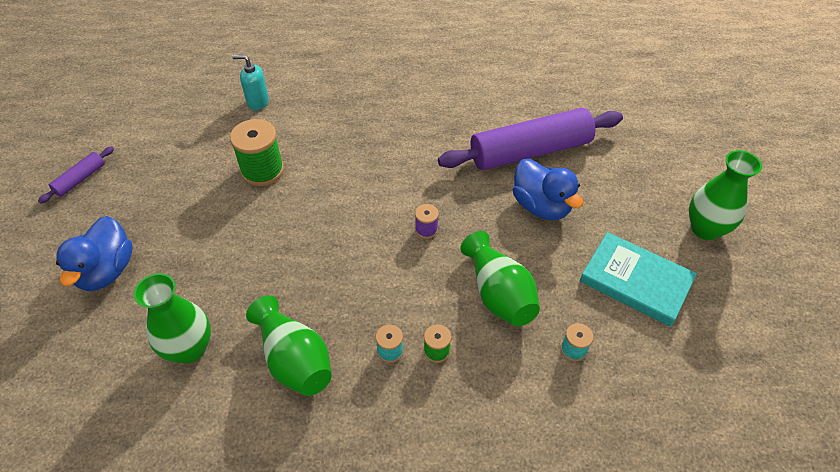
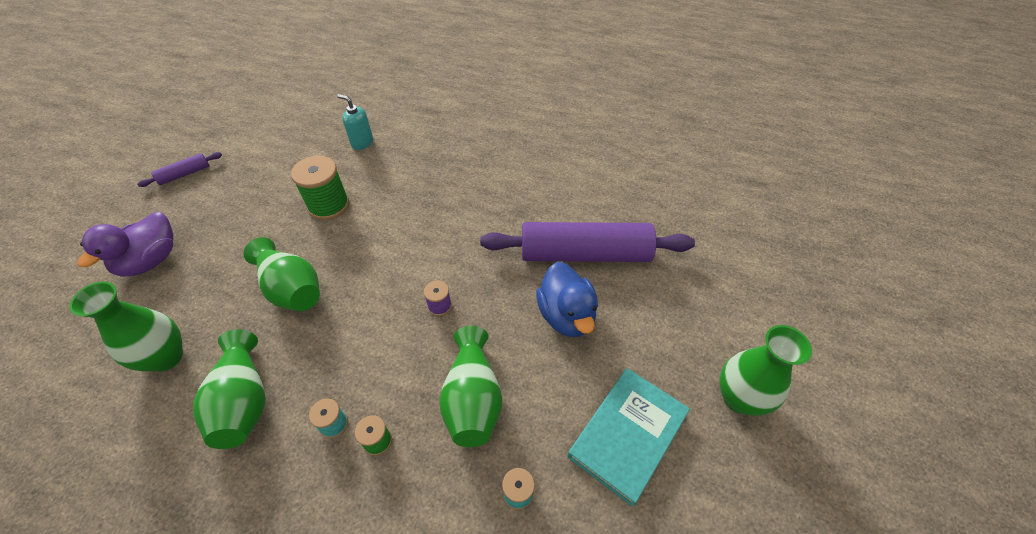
camera: 20 degrees right, 0 degrees up
(107, 271) = (151, 261): blue duck -> purple duck
(276, 255) = (292, 289): none -> green vase
(635, 281) = (627, 435): turquoise book -> turquoise book turned 75 degrees clockwise

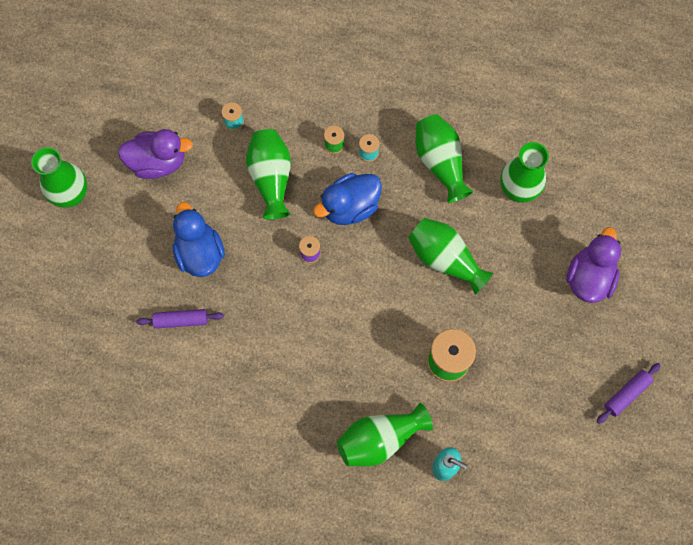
camera: 175 degrees right, 20 degrees up
(380, 353) = (350, 207): none -> blue duck
(409, 160) = (380, 439): none -> green vase
(584, 254) = (181, 320): purple rolling pin -> purple rolling pin, size x0.43
(627, 435) = (158, 162): turquoise book -> purple duck

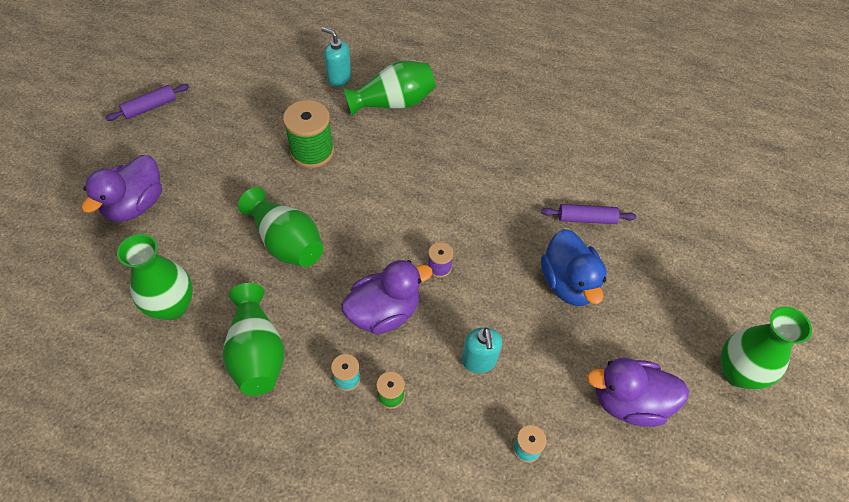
camera: 175 degrees left, 15 degrees down
(271, 178) = (479, 361): green vase -> turquoise soap dispenser
(350, 207) = (384, 312): blue duck -> purple duck

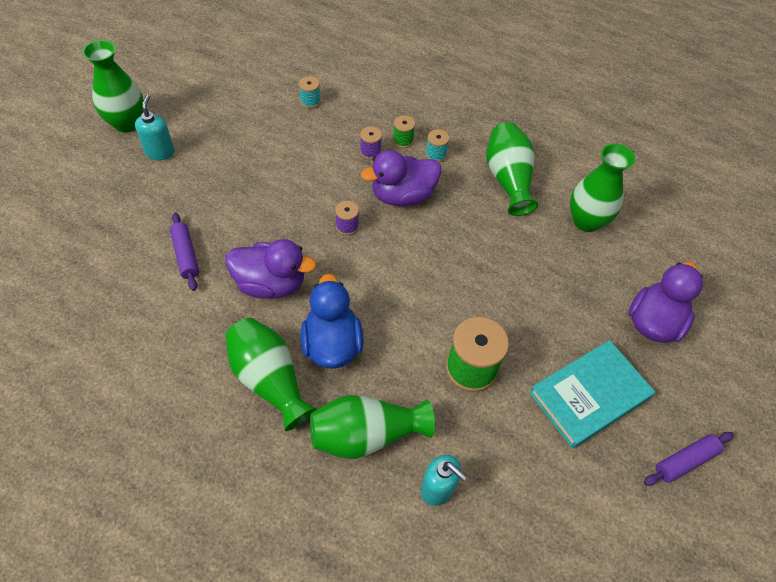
camera: 175 degrees left, 0 degrees up
(214, 142) = (589, 395): none -> turquoise book
(286, 242) = (492, 265): green vase -> green vase (269, 380)
(430, 371) = (370, 152): none -> purple spool
(479, 361) = (330, 153): turquoise soap dispenser -> turquoise soap dispenser (160, 152)
(568, 283) = (232, 199): blue duck -> blue duck (332, 344)
(586, 218) = (185, 255): purple rolling pin -> purple rolling pin turned 60 degrees clockwise
(629, 401) = (223, 117): purple duck -> purple duck (271, 284)

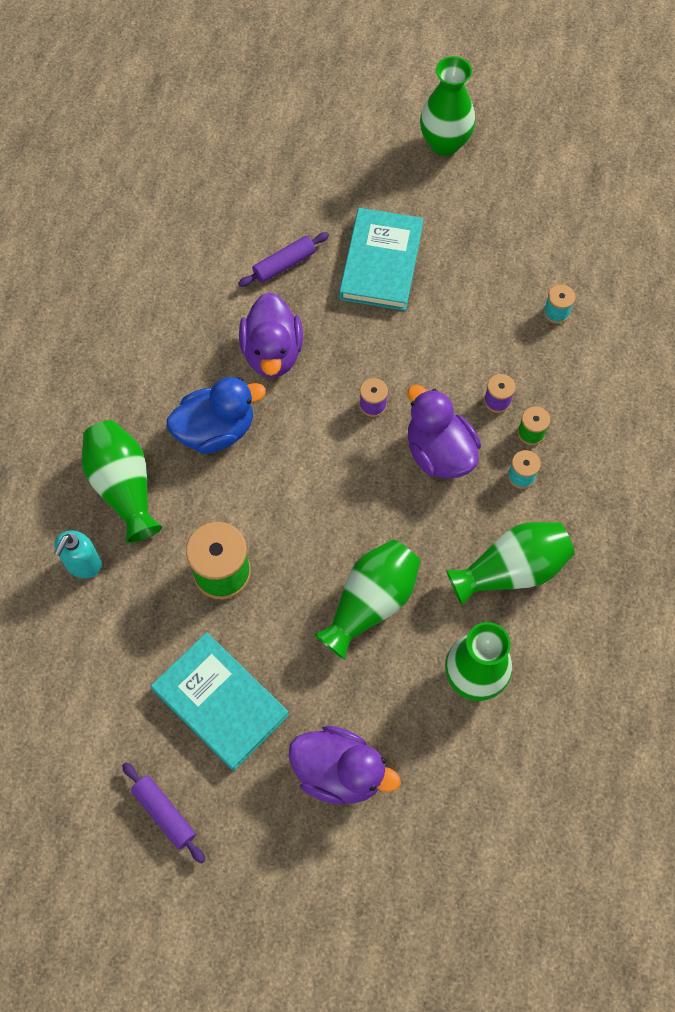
camera: 80 degrees right, 10 degrees up
(160, 152) = (414, 190): turquoise soap dispenser -> none
(218, 189) = (381, 262): none -> turquoise book
(269, 380) = (161, 386): green vase -> green vase (370, 603)

